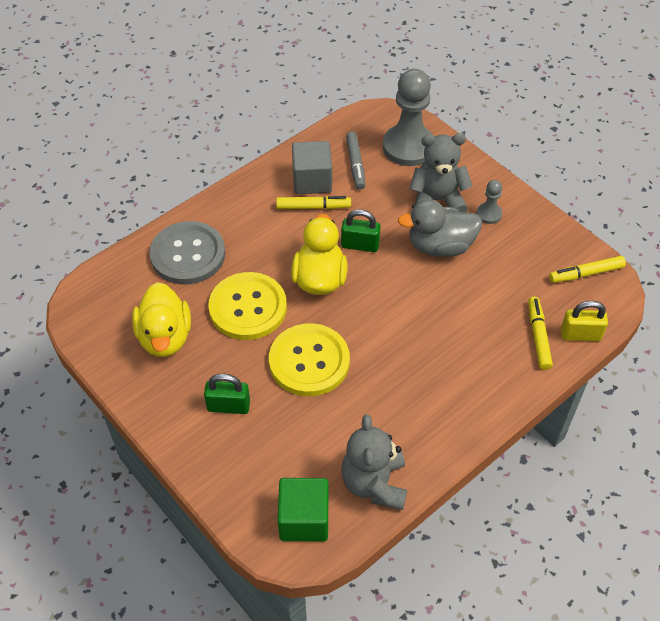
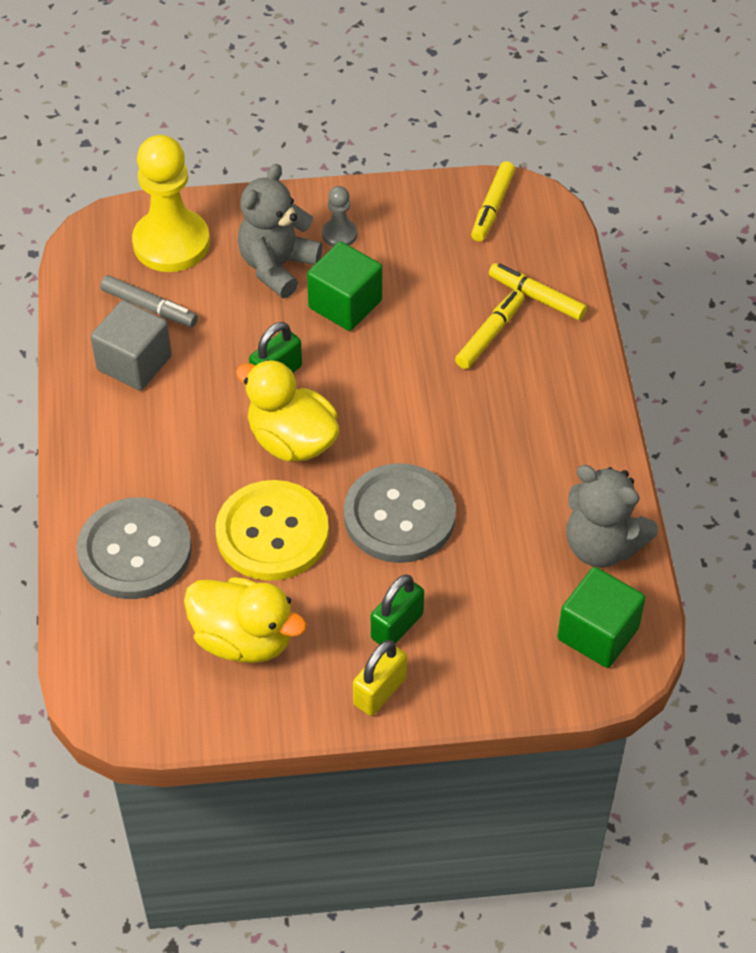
camera: 55 degrees left, 0 degrees up
(309, 361) = (399, 516): yellow button -> grey button
(313, 207) = (177, 385): yellow marker -> yellow marker (490, 334)
(408, 147) = (171, 243): grey pawn -> yellow pawn
(440, 246) = (345, 304): grey duck -> green cube
(580, 334) = (563, 262): yellow padlock -> yellow padlock (379, 691)

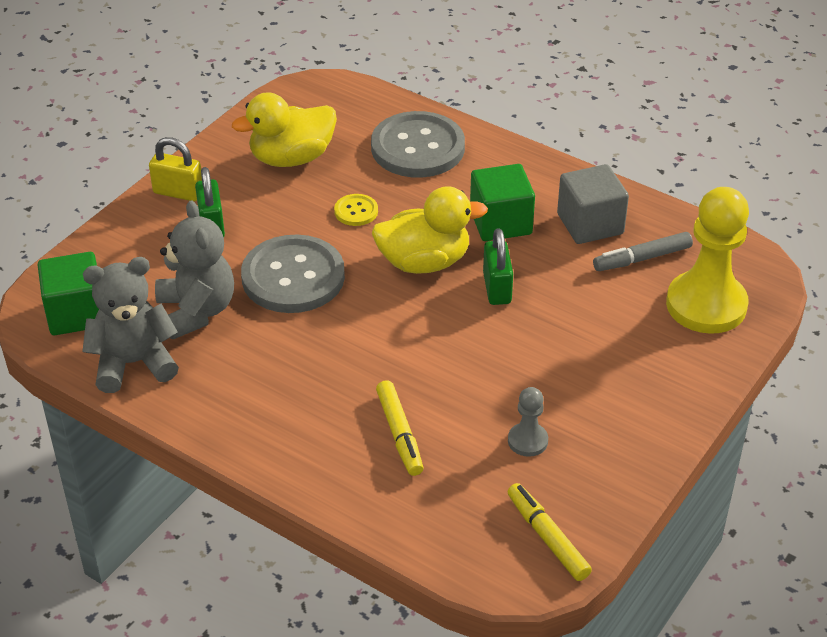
camera: 130 degrees right, 10 degrees down
(272, 533) = (356, 211): yellow button -> yellow button, size x0.45
(277, 266) = (615, 351): grey teddy bear -> grey teddy bear (196, 311)
(339, 234) = (616, 410): grey pawn -> grey pawn (527, 441)
(345, 304) = (529, 367): green cube -> green cube (500, 222)
(379, 691) = (178, 192): yellow padlock -> yellow padlock turned 60 degrees counterclockwise
(536, 297) = (406, 493): yellow marker -> none

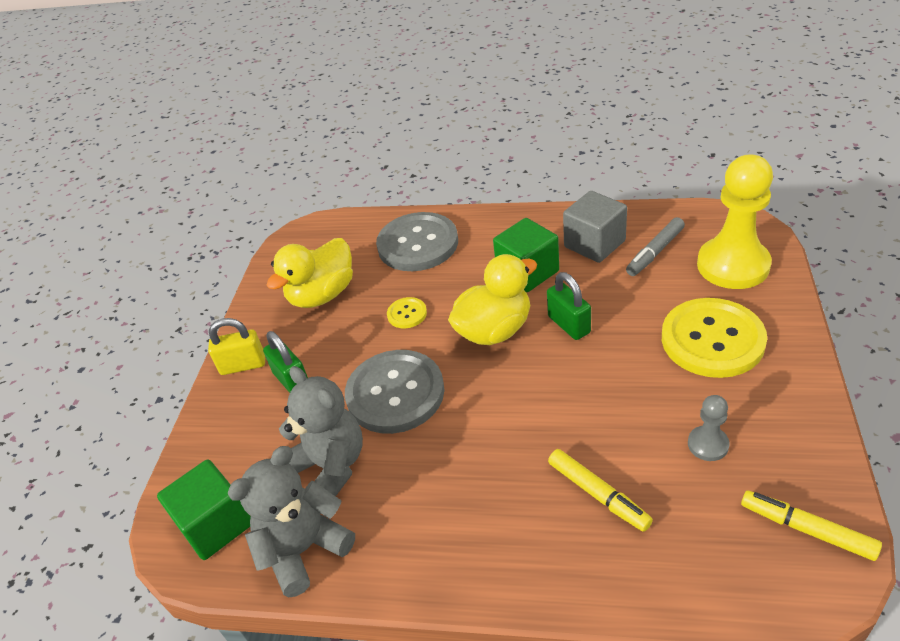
camera: 20 degrees left, 0 degrees up
(617, 361) = (712, 340): none -> yellow button

